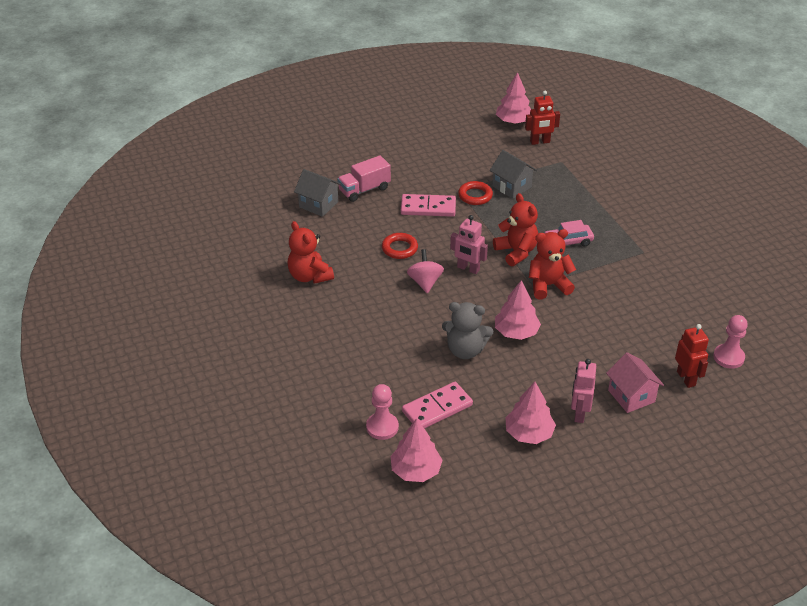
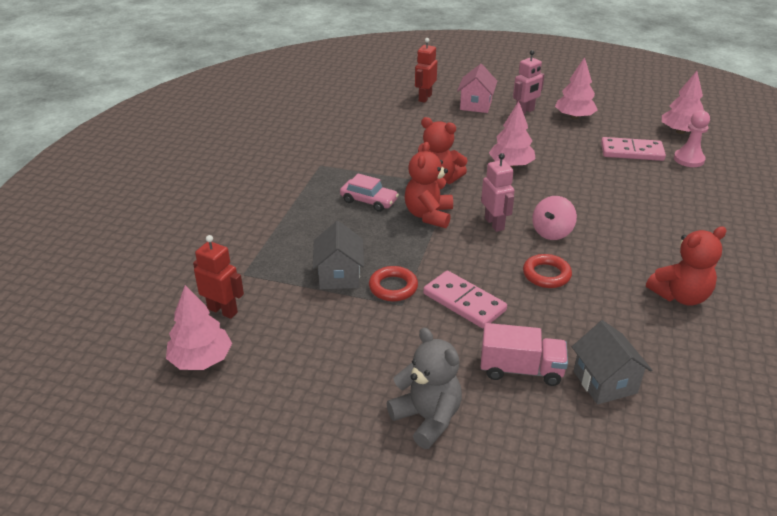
camera: 140 degrees left, 5 degrees down
(309, 276) = (680, 296): red teddy bear -> red teddy bear turned 60 degrees clockwise
(465, 350) = (569, 172): grey teddy bear -> grey teddy bear (427, 418)
(728, 357) = (378, 95): pink pawn -> none

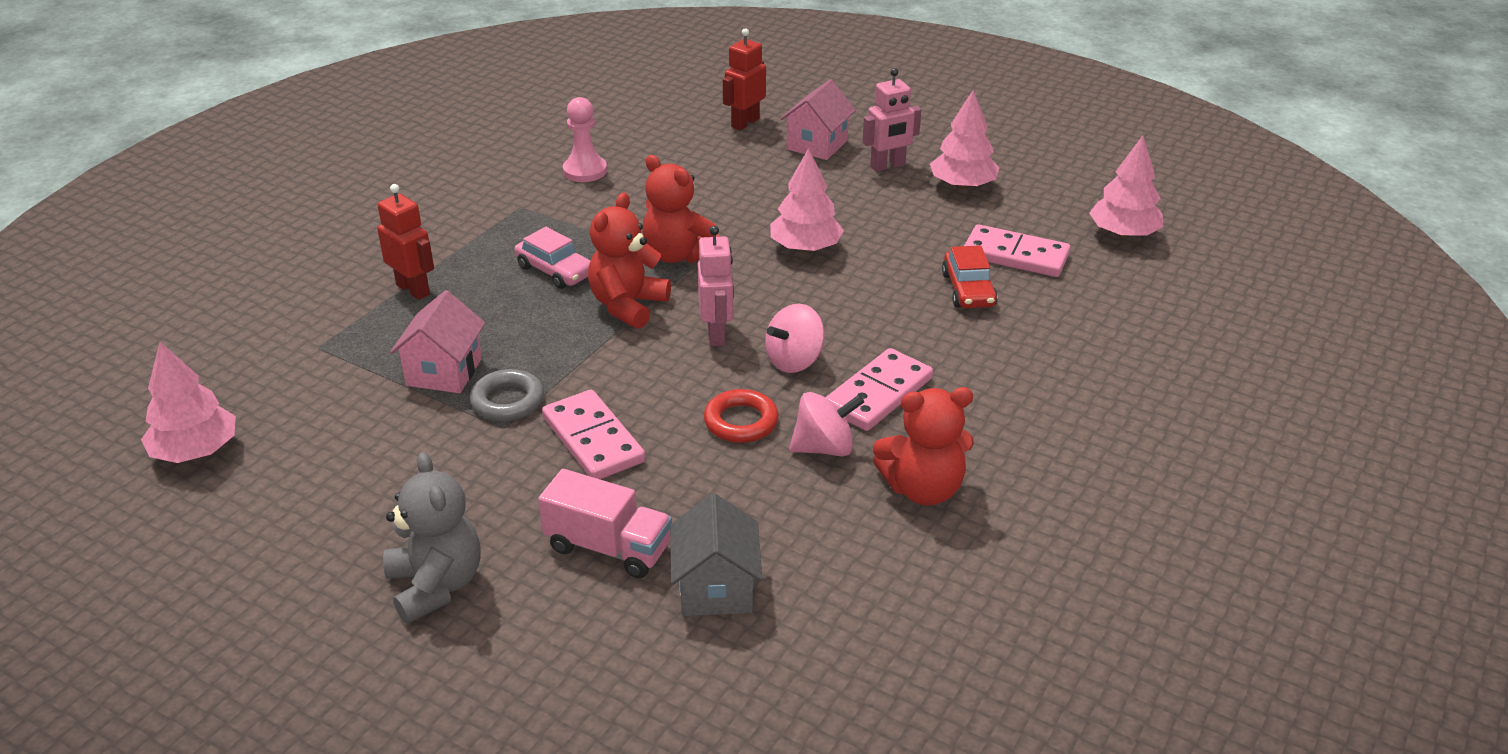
camera: 15 degrees right, 0 degrees up
(223, 310) = (261, 392): red robot -> red robot (413, 289)
(339, 276) = (444, 372): grey house -> pink house
(393, 287) = (507, 401): red ring -> grey ring
(606, 282) = (824, 448): none -> pink spinning top
(614, 244) = (878, 394): none -> pink domino
(620, 175) = (968, 290): none -> red car
(689, 159) = (1102, 281): pink pawn -> pink pawn (585, 171)

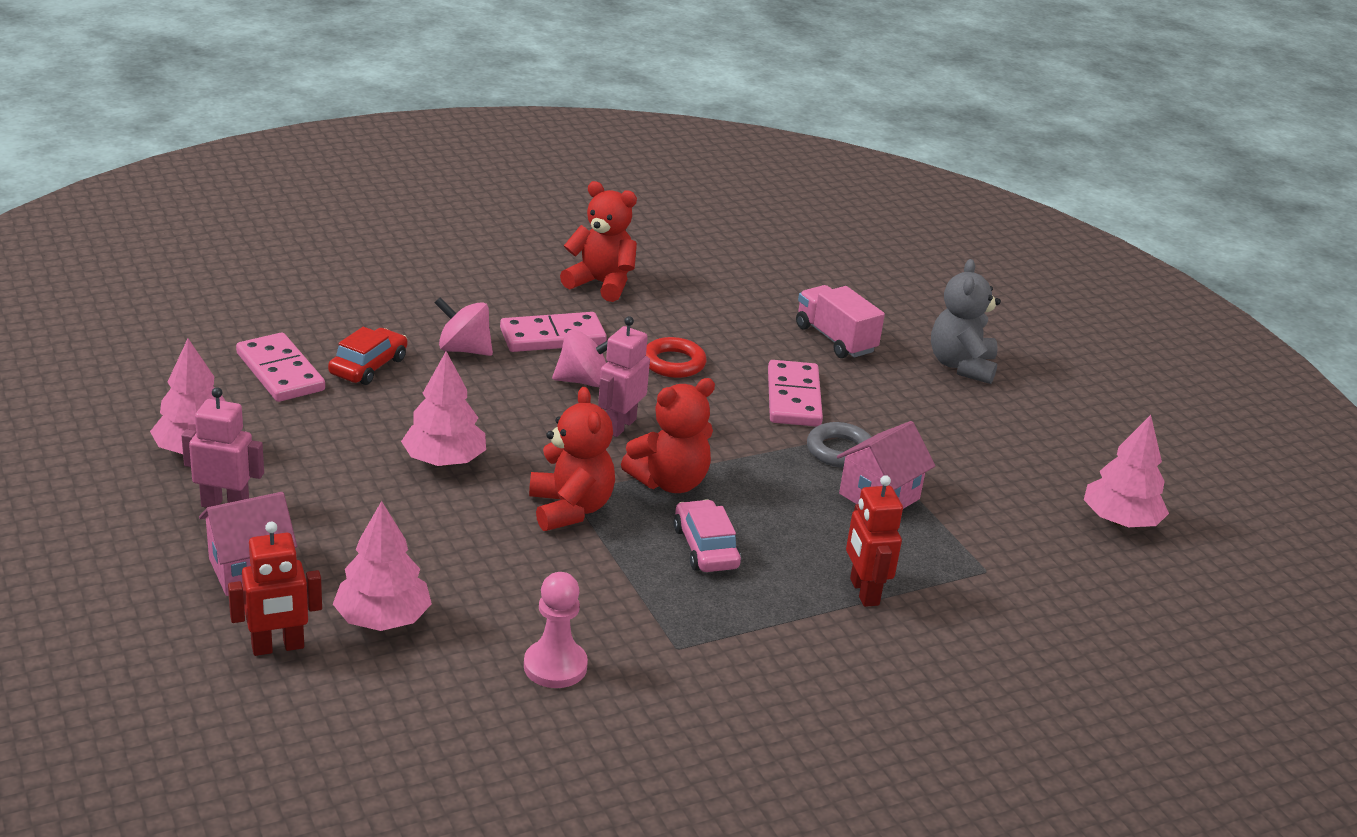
camera: 150 degrees left, 5 degrees down
(716, 588) = (786, 297): grey house -> none
(824, 448) = (634, 326): pink spinning top -> pink spinning top (464, 349)
(1123, 234) = (159, 346): pink tree -> pink tree (382, 619)

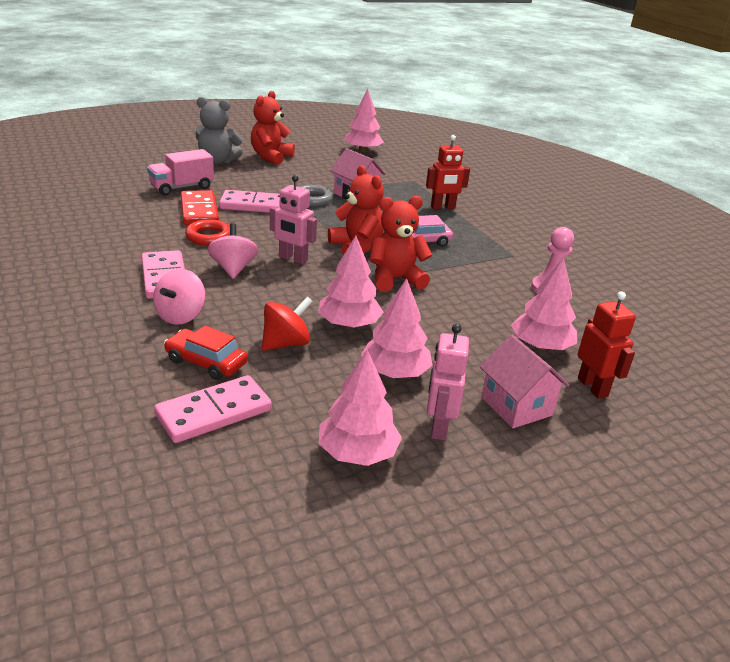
camera: 90 degrees left, 0 degrees up
(333, 486) = (395, 373): none -> pink tree
(402, 414) = (286, 343): none -> red spinning top
(601, 284) = (79, 255): red teddy bear -> red teddy bear (271, 157)
(756, 354) = (199, 211): none -> red domino

